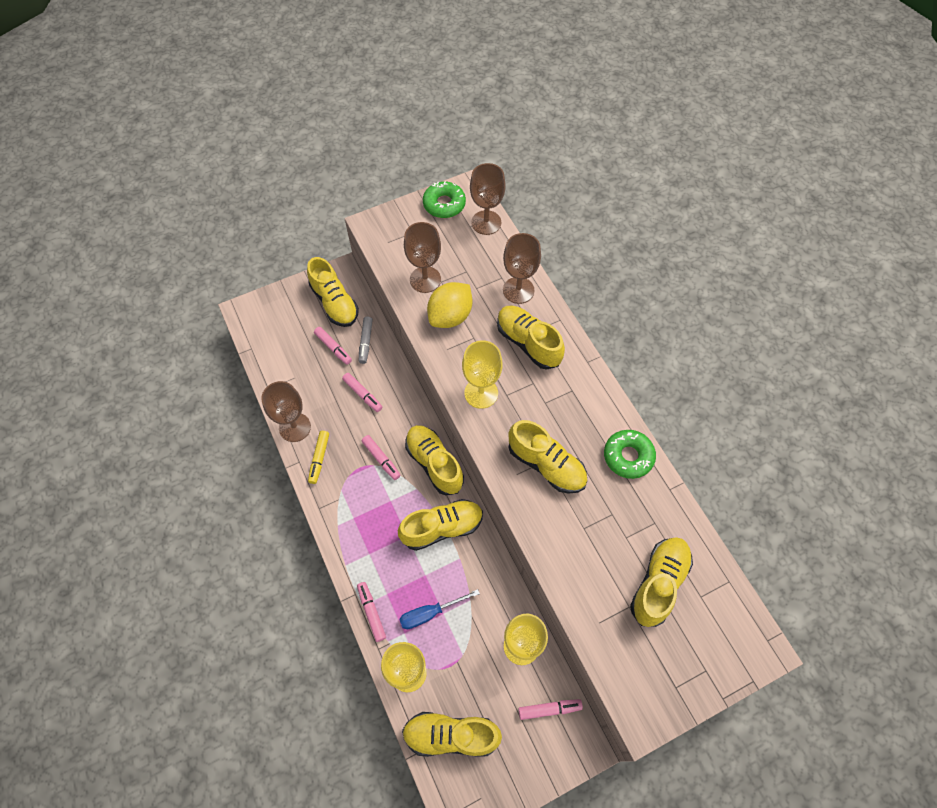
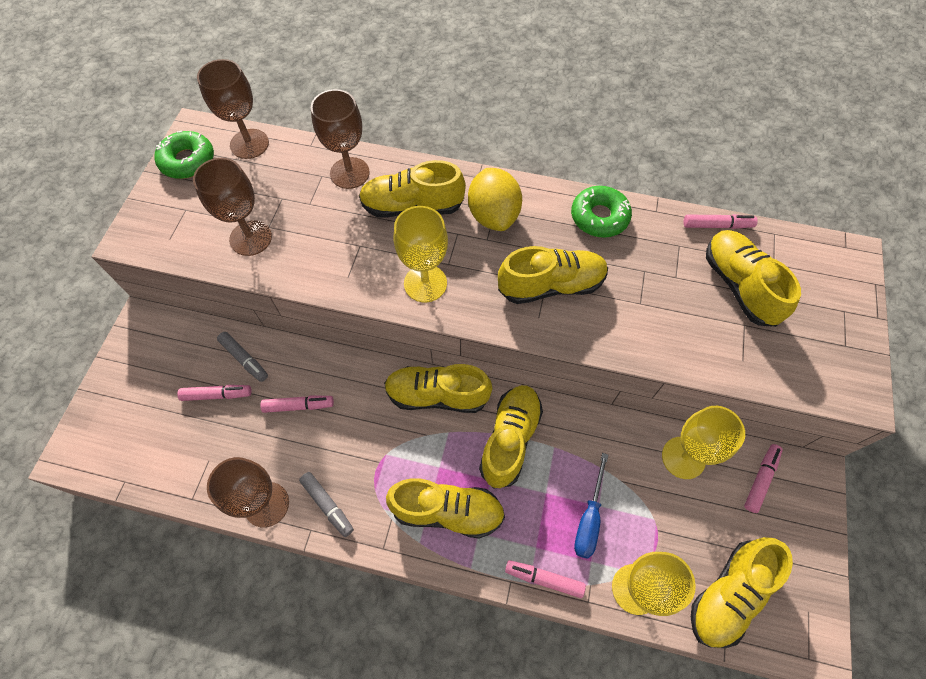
camera: 50 degrees left, 0 degrees up
(319, 458) = (327, 505): yellow marker -> grey marker
(334, 303) = (167, 355): yellow shoe -> yellow shoe (447, 511)
(381, 459) = (386, 442): pink marker -> pink marker (717, 225)
(450, 316) = (315, 247): yellow lemon -> yellow lemon (493, 215)

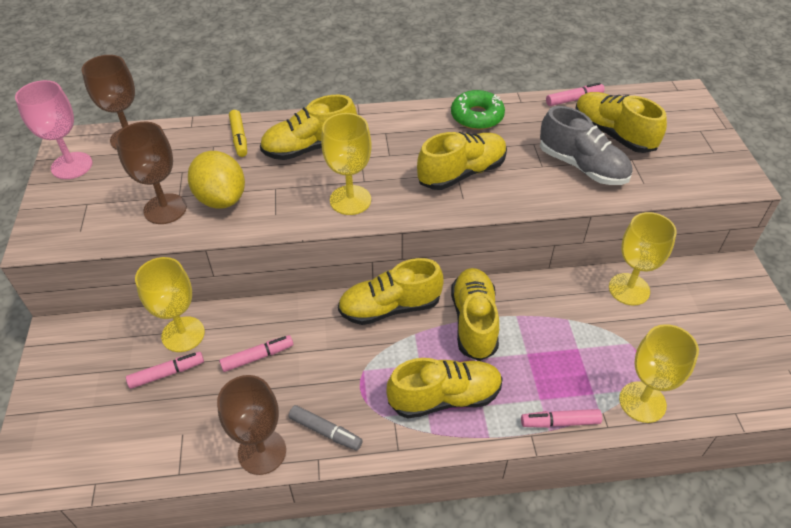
camera: 20 degrees left, 15 degrees down
(188, 161) = (72, 166): green donut -> pink goblet
(244, 359) = (183, 334): grey marker -> yellow goblet
(349, 173) = (239, 138): brown goblet -> yellow marker
(493, 215) = (386, 137): yellow lemon -> yellow lemon (221, 199)
(589, 518) = (574, 361): blue screwdriver -> none
(683, 317) = (582, 166): none -> grey shoe
(728, 594) = (720, 378): yellow shoe -> none
(760, 479) = (698, 285): pink marker -> none

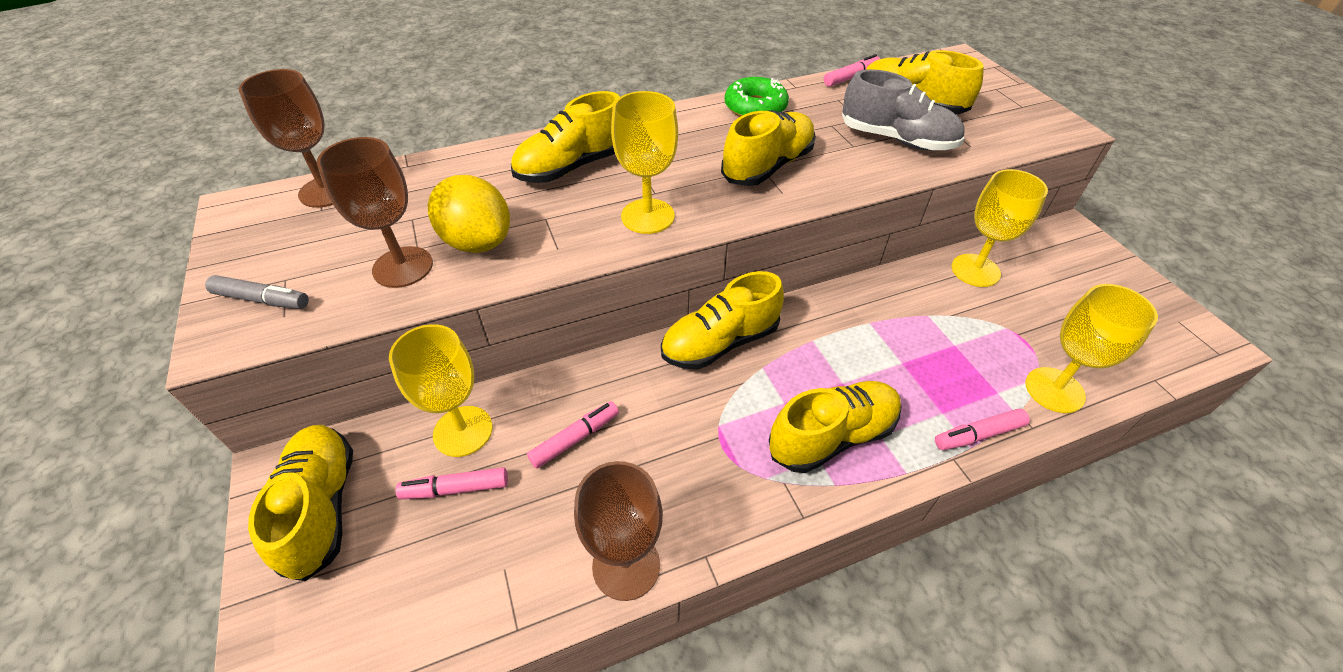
camera: 15 degrees left, 0 degrees up
(72, 166) = (250, 236): pink goblet -> none
(167, 373) = (456, 489): pink marker -> pink marker turned 150 degrees counterclockwise
(239, 138) = (476, 169): yellow marker -> none
(325, 431) = (701, 516): grey marker -> grey marker (262, 299)
(474, 322) = (825, 339): yellow shoe -> yellow shoe (321, 508)

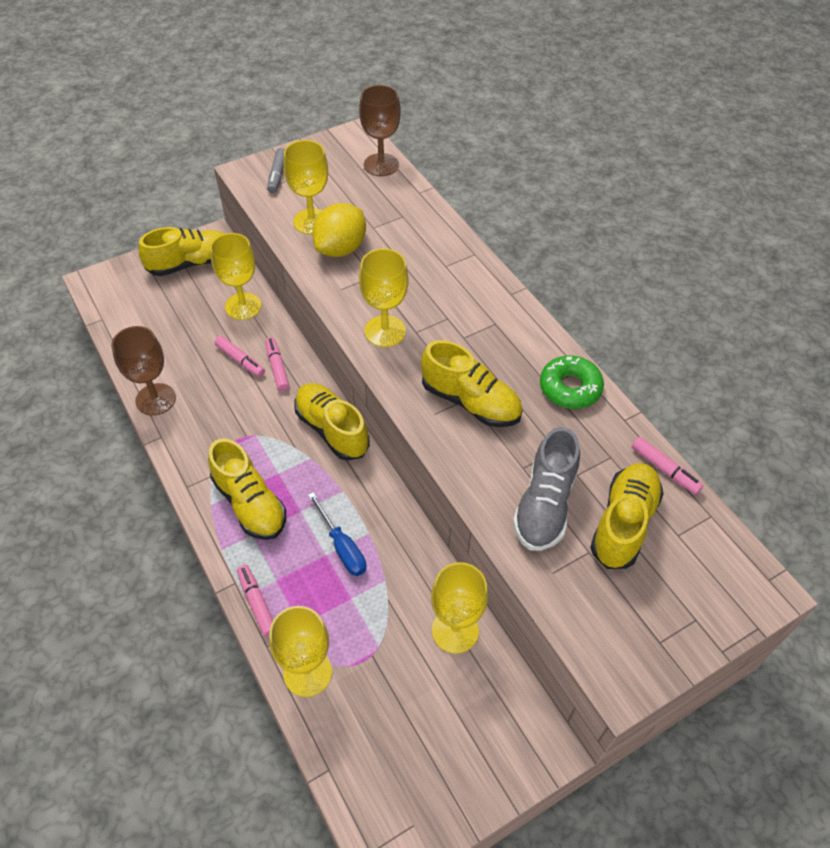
camera: 80 degrees right, 5 degrees up
(403, 267) = (312, 221): brown goblet -> yellow goblet
(456, 489) = (203, 314): pink marker -> pink marker (277, 368)
(572, 167) = (438, 278): yellow shoe -> none
(890, 347) = (342, 547): none -> blue screwdriver

